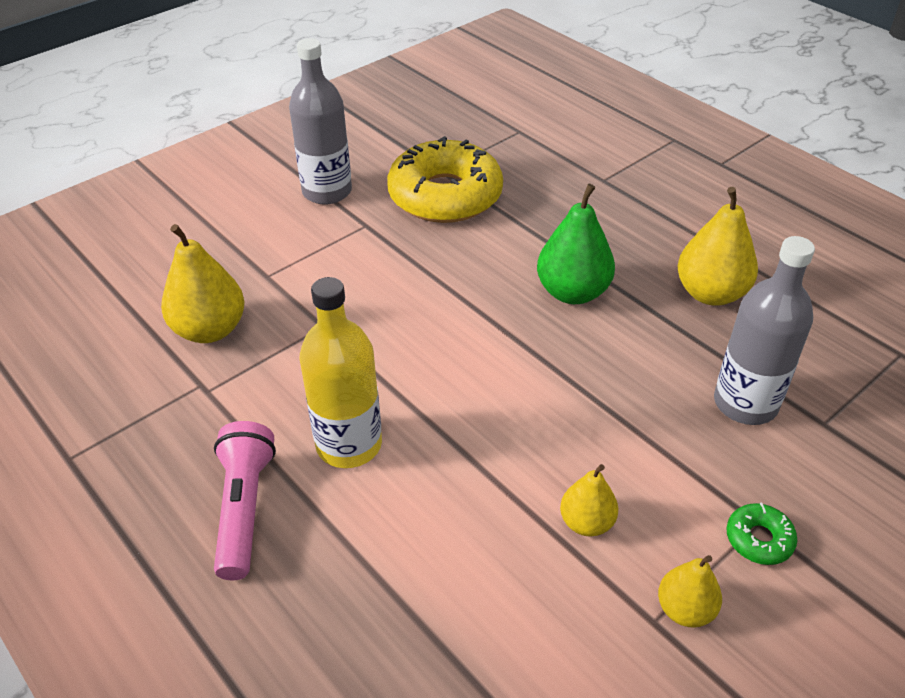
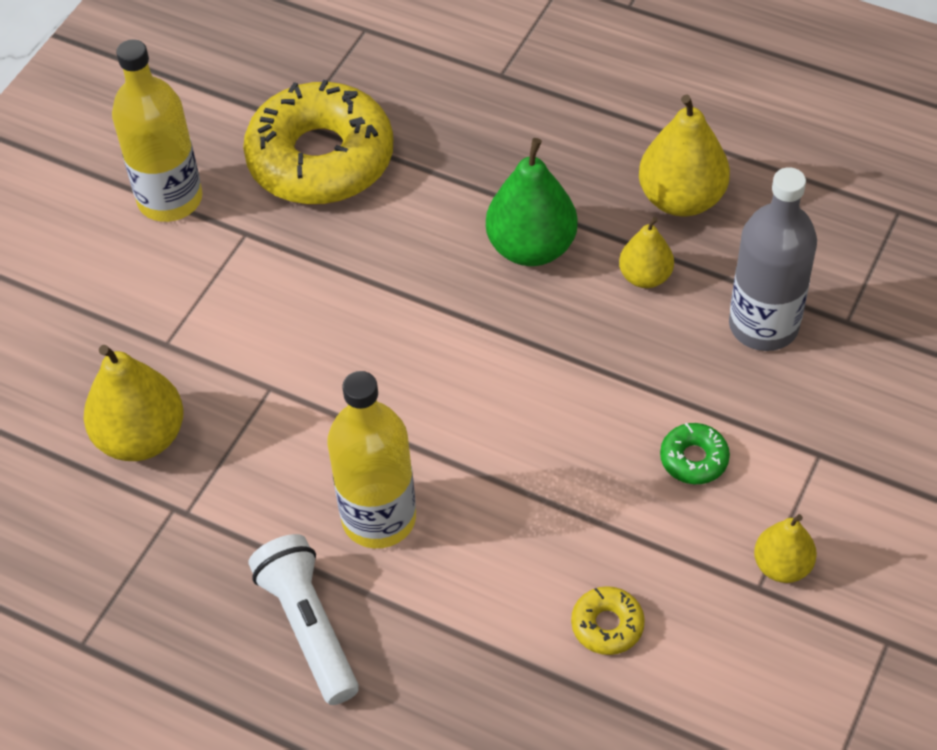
camera: 20 degrees left, 10 degrees up
(244, 509) = (309, 627): pink flashlight -> white flashlight
(327, 191) = (170, 199): grey bottle -> yellow bottle
(496, 602) = (607, 625): none -> yellow donut
(586, 522) = (658, 514): yellow pear -> yellow pear (645, 277)
(759, 539) = (825, 471): green donut -> green donut (694, 459)

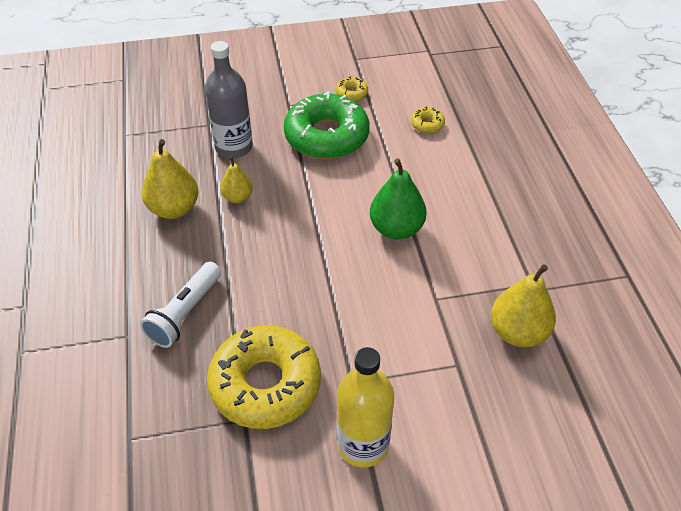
camera: 130 degrees left, 5 degrees down
(309, 627) = (529, 206): white flashlight -> white flashlight (185, 313)
(379, 518) = (458, 214): yellow bottle -> none
(531, 247) = (254, 248): green pear -> green pear (396, 229)
(694, 459) = (326, 136): green donut -> green donut, size x2.45
(782, 566) = (351, 93): yellow pear -> yellow donut

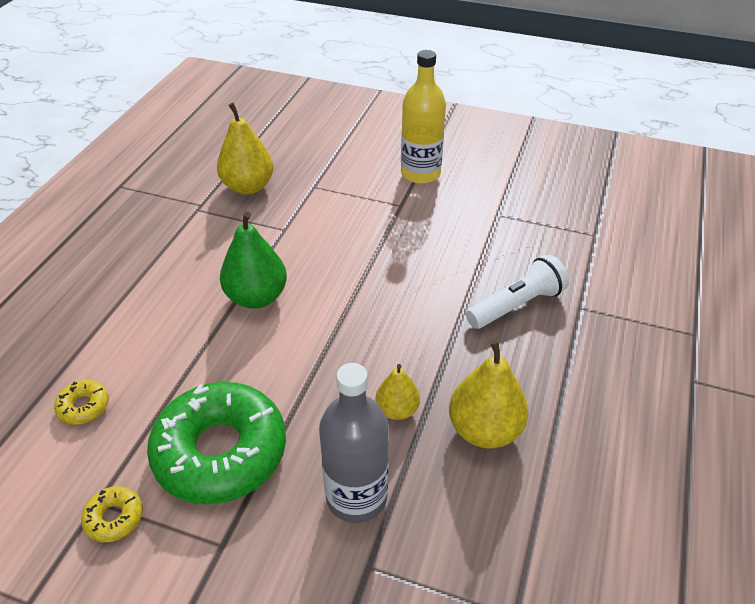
camera: 150 degrees left, 5 degrees down
(265, 384) = (469, 228): yellow donut -> none

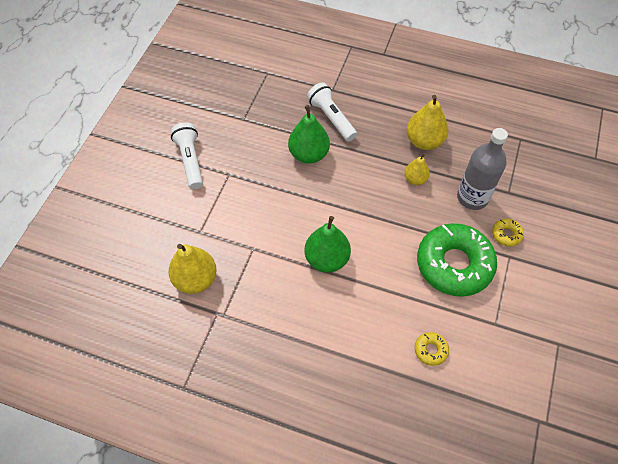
camera: 90 degrees left, 15 degrees up
(114, 518) = (504, 312): yellow donut -> yellow donut (506, 234)
(420, 173) = (190, 161): yellow bottle -> white flashlight
(440, 279) = (309, 154): none -> green pear

